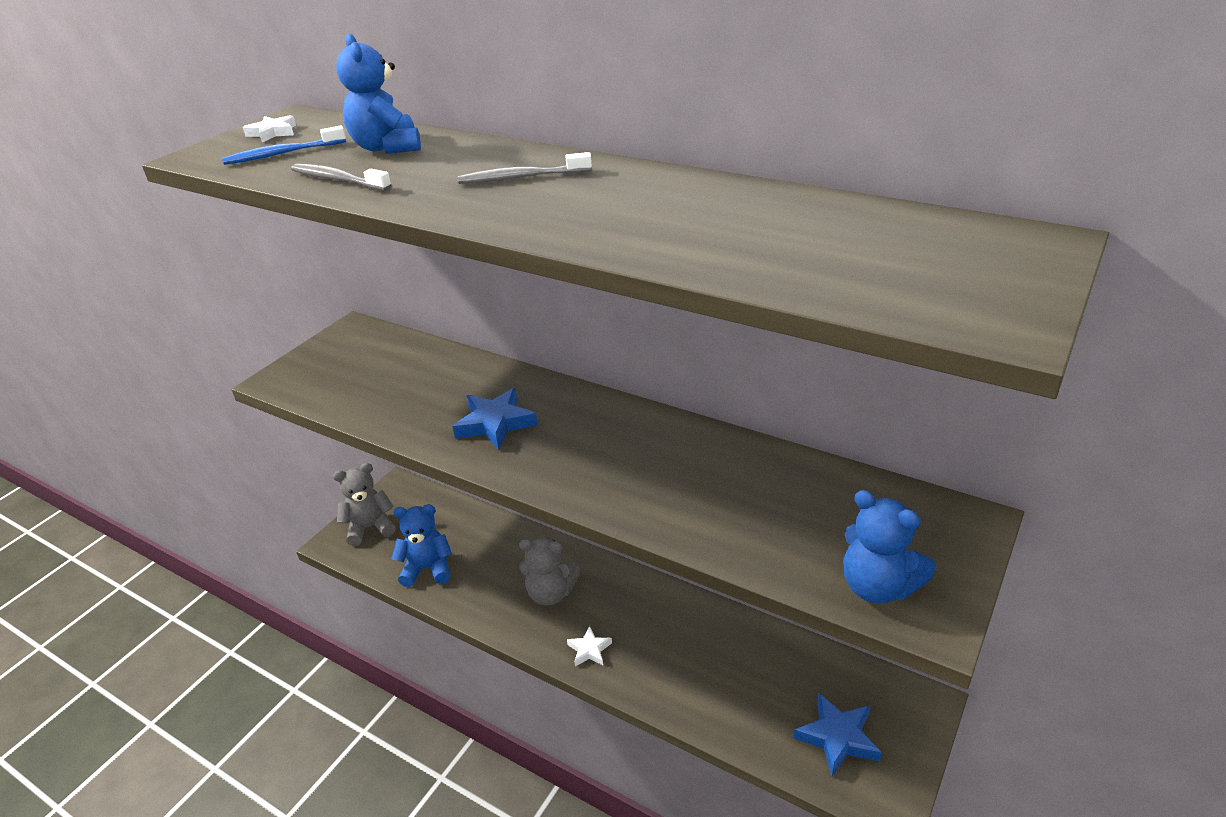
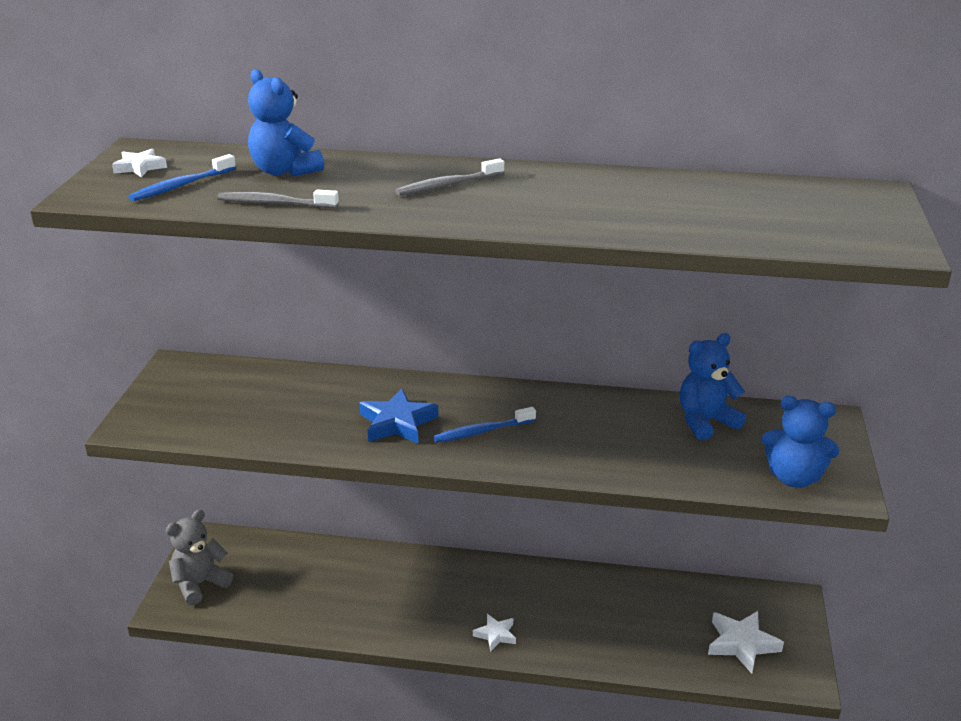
camera: 25 degrees left, 5 degrees down
(427, 569) = (290, 607): blue teddy bear -> blue teddy bear (705, 421)
(550, 593) = (430, 597): grey teddy bear -> none
(568, 450) = (482, 431): none -> blue toothbrush
(838, 737) = (741, 644): blue star -> white star

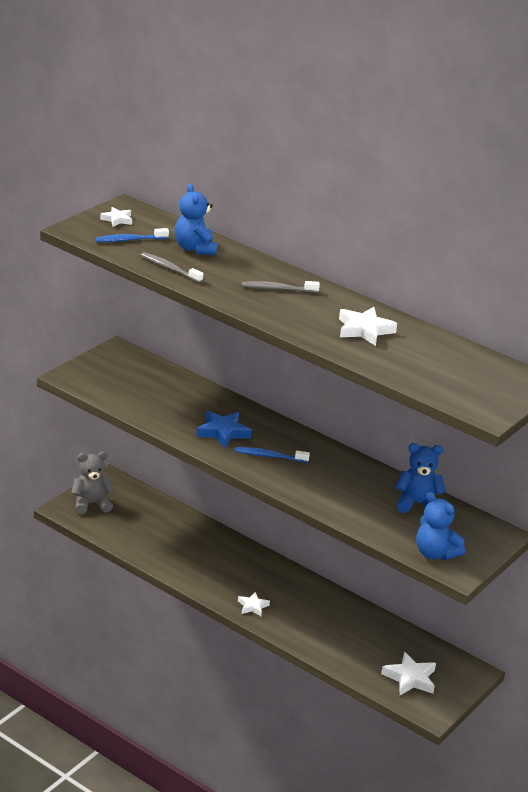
camera: 25 degrees right, 0 degrees up
(615, 199) = (364, 330): none -> white star

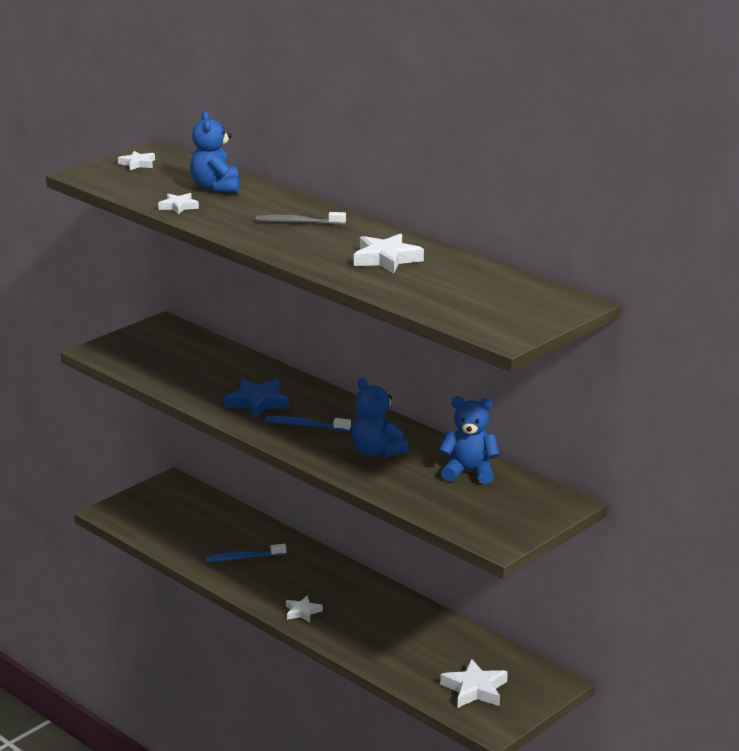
camera: 10 degrees right, 5 degrees down
(91, 504) = (141, 507): grey teddy bear -> none
(129, 240) = (144, 182): blue toothbrush -> blue toothbrush (244, 558)
(169, 268) = (178, 206): grey toothbrush -> white star
(435, 553) = (476, 523): blue teddy bear -> blue teddy bear (377, 452)

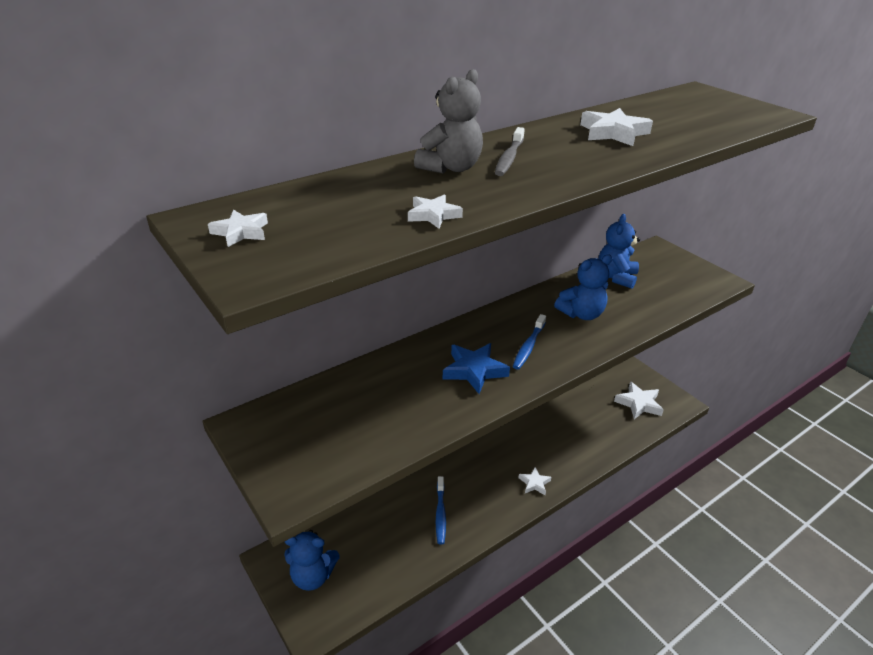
camera: 80 degrees left, 10 degrees up
(216, 188) = (375, 189): blue teddy bear -> blue teddy bear (312, 576)
(267, 206) = (451, 168): none -> grey teddy bear

